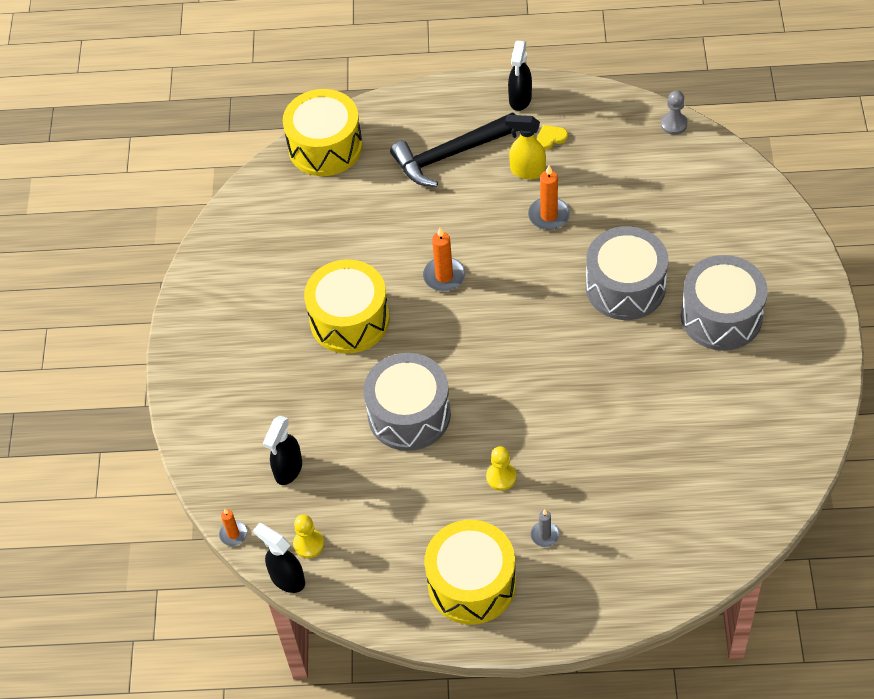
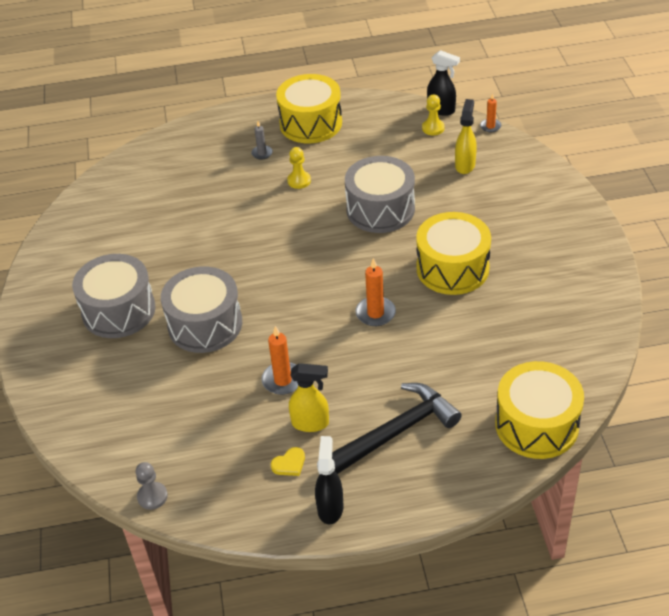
camera: 170 degrees right, 10 degrees down
(288, 470) = (465, 165): black spray bottle -> yellow spray bottle

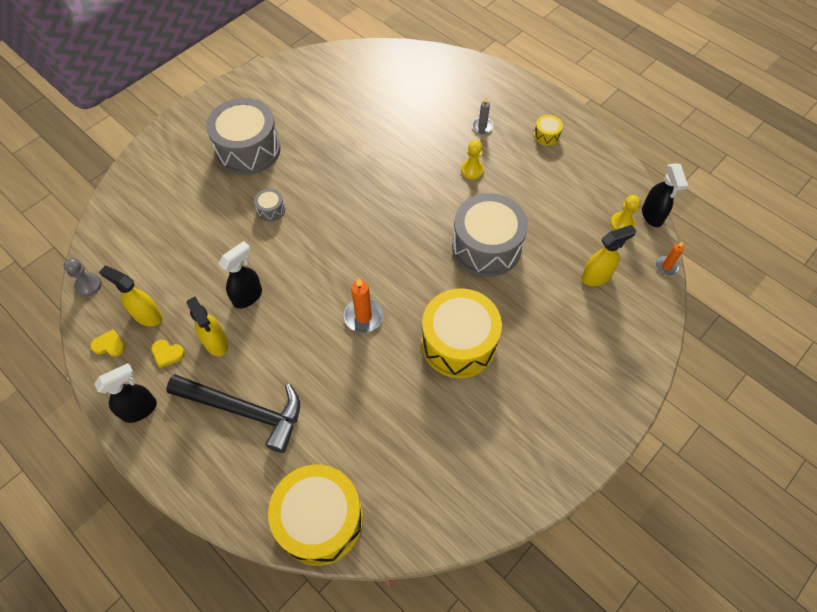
camera: 50 degrees right, 15 degrees up
(205, 324) = (271, 210): grey drum -> grey drum, size x0.41
(233, 463) = (147, 315): none -> yellow spray bottle
(238, 505) = (109, 345): none -> yellow heart
(283, 380) = (248, 296): orange candle -> black spray bottle
(311, 123) = (546, 135): yellow drum -> yellow drum, size x0.41

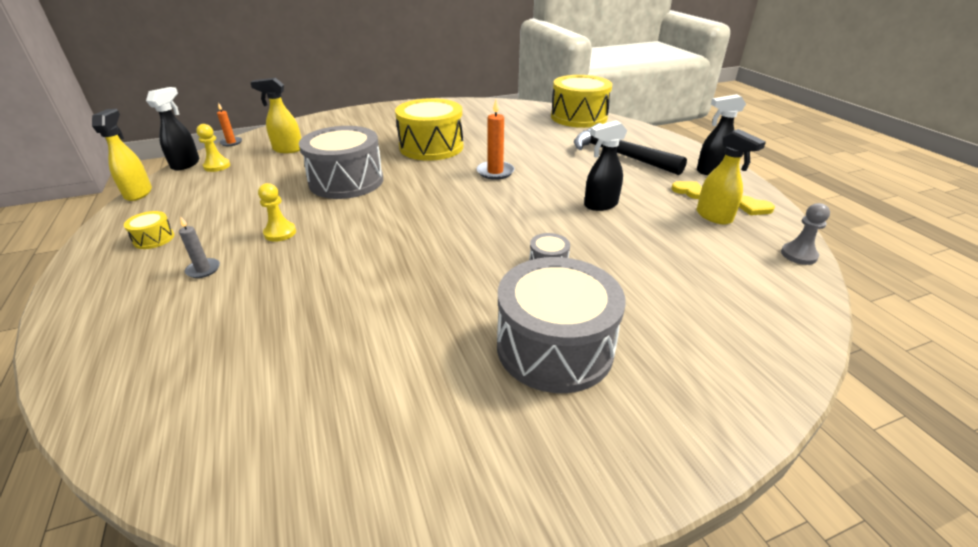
camera: 155 degrees left, 25 degrees down
(216, 343) = (639, 187): yellow spray bottle -> yellow spray bottle (138, 193)

